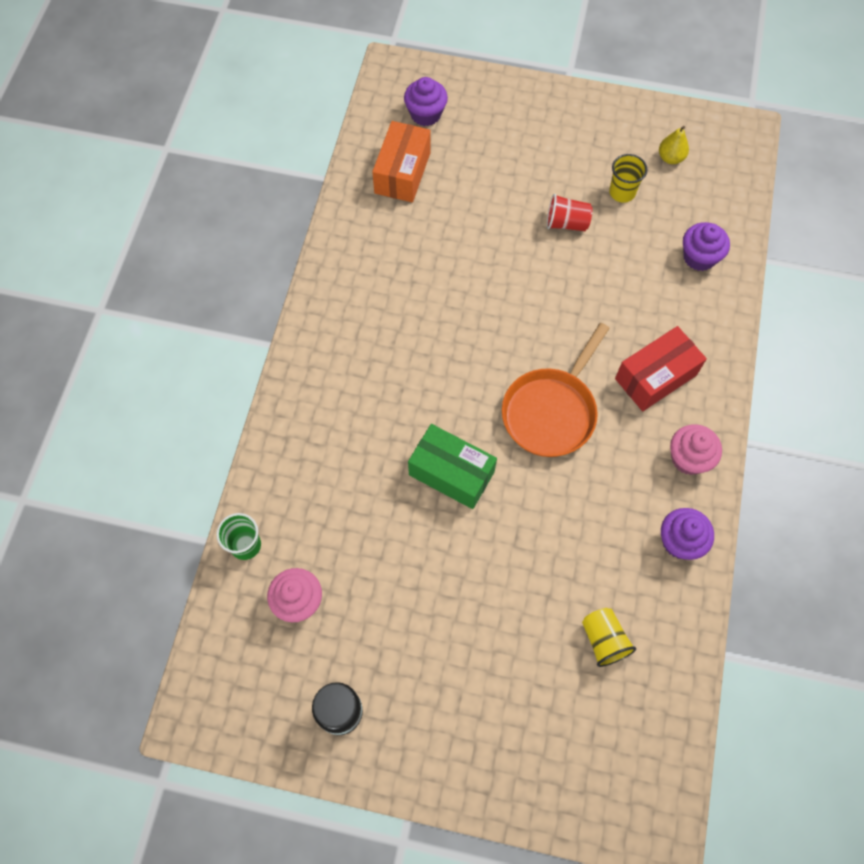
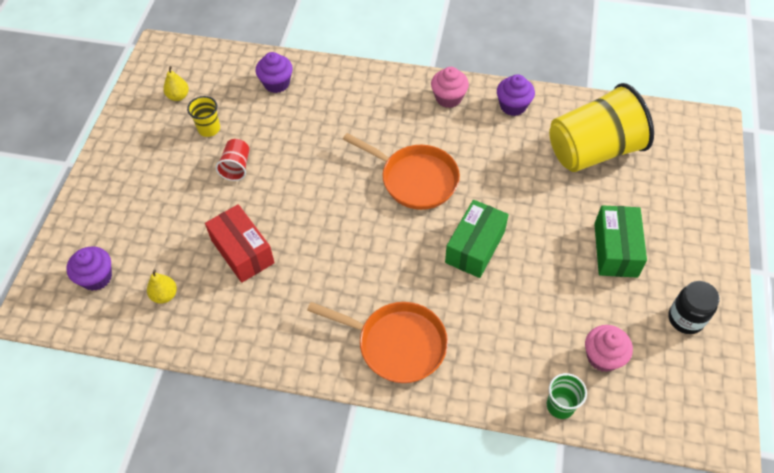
camera: 90 degrees left, 10 degrees down
(332, 384) = (396, 344): none -> orange pan
(402, 172) = (165, 295): orange box -> yellow pear
(442, 642) = (615, 250): none -> green box
(603, 640) = (593, 151): yellow cup -> yellow cup, size x2.35
(655, 377) = (382, 114): red box -> red box (242, 251)

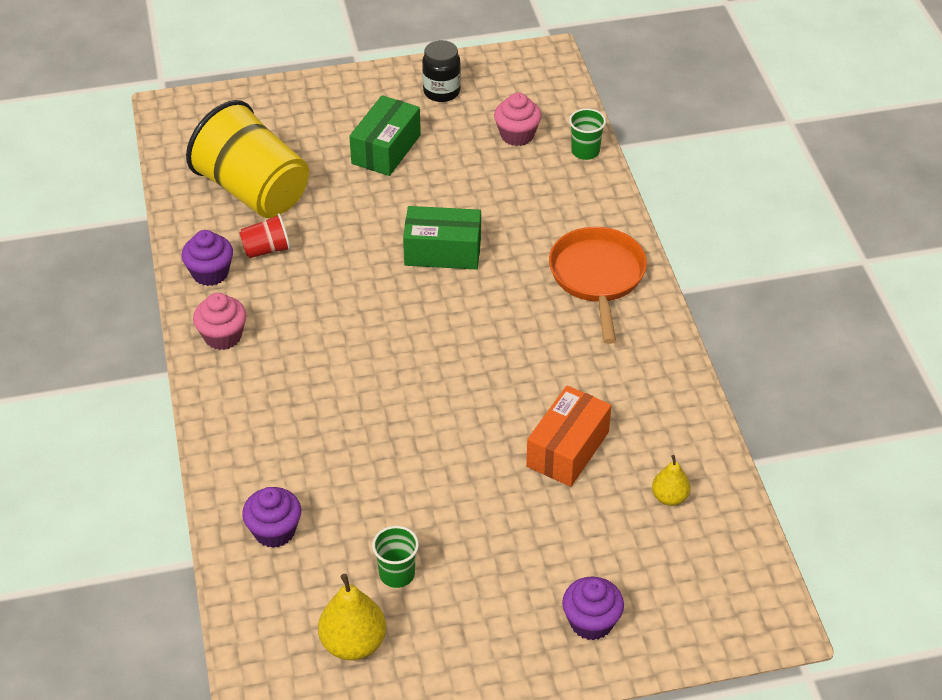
camera: 115 degrees left, 10 degrees down
(96, 277) = (691, 580): purple cupcake -> purple cupcake (591, 622)
(178, 96) = (353, 643): yellow pear -> yellow pear, size x1.65
(209, 129) = (397, 574): yellow cup -> green cup
(236, 167) = (446, 512): red cup -> red cup (267, 250)
(242, 251) = (567, 449): red box -> orange box
(415, 179) = (374, 328): orange pan -> none
(615, 250) = (386, 149): green box -> green box turned 45 degrees counterclockwise

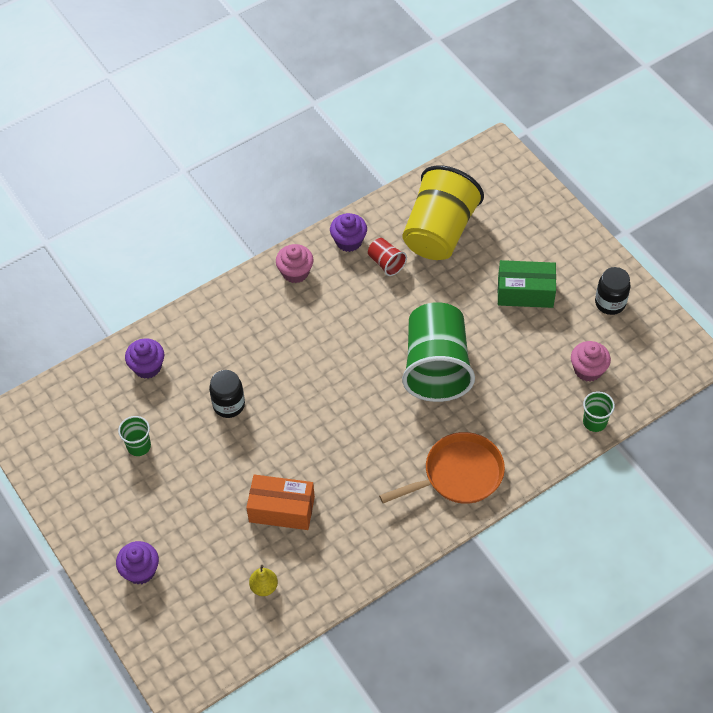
camera: 70 degrees right, 10 degrees up
(353, 643) = (78, 442): yellow pear -> none
(386, 459) = (229, 405): none -> black jar
(443, 251) = (436, 367): green box -> green cup

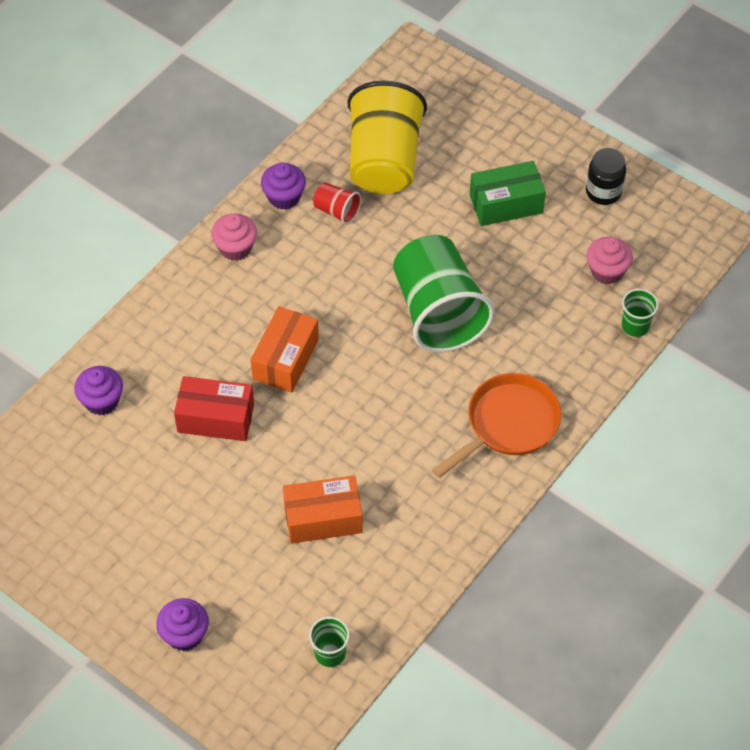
camera: 20 degrees left, 0 degrees up
(139, 446) = (127, 494): green cup -> green cup (330, 653)
(229, 405) = (216, 418): black jar -> red box
(264, 587) = (336, 610): yellow pear -> none
(301, 372) = (285, 359): none -> orange box

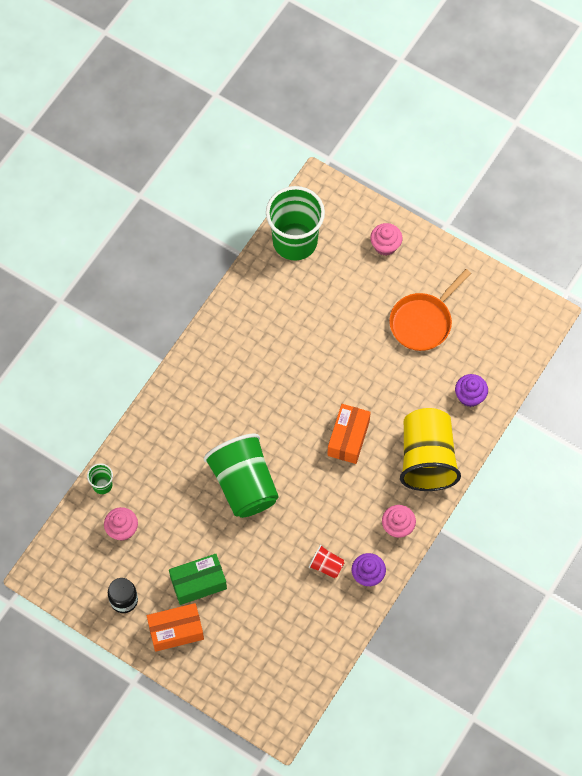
camera: 175 degrees right, 10 degrees up
(185, 634) = (385, 245): purple cupcake -> pink cupcake
(216, 418) = (390, 390): red box -> none
(323, 518) = (309, 325): orange box -> orange box (176, 631)
(330, 653) = (295, 241): green cup -> green cup, size x2.35
(384, 161) = (294, 615): yellow cup -> yellow cup (426, 458)
(508, 424) = (191, 401): orange pan -> orange pan (423, 321)

